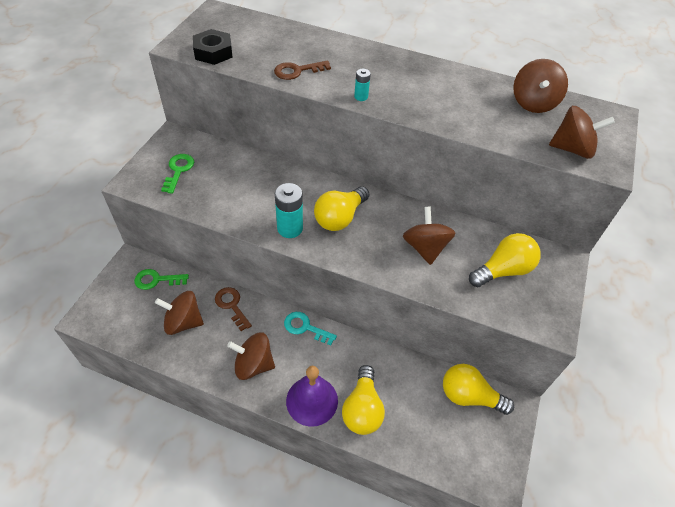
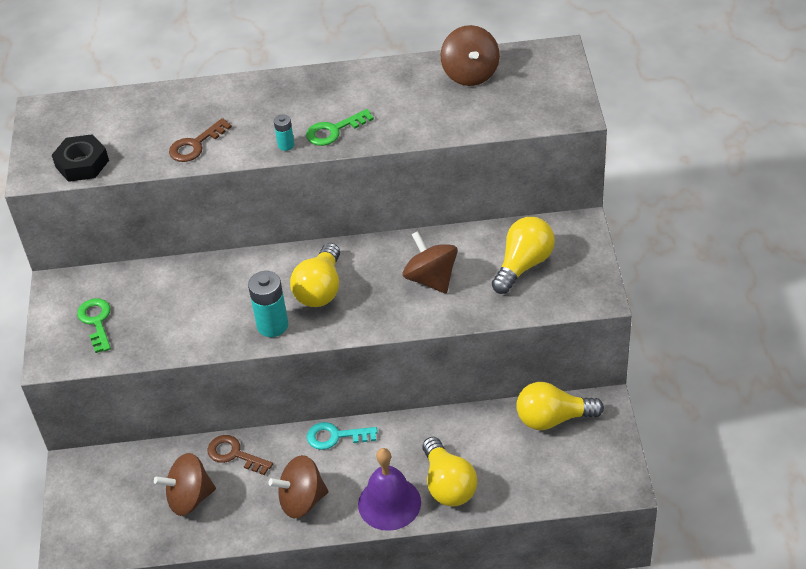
camera: 20 degrees left, 5 degrees down
(157, 280) = (123, 470): green key -> green key (334, 130)
(572, 149) = (532, 110): brown spinning top -> none

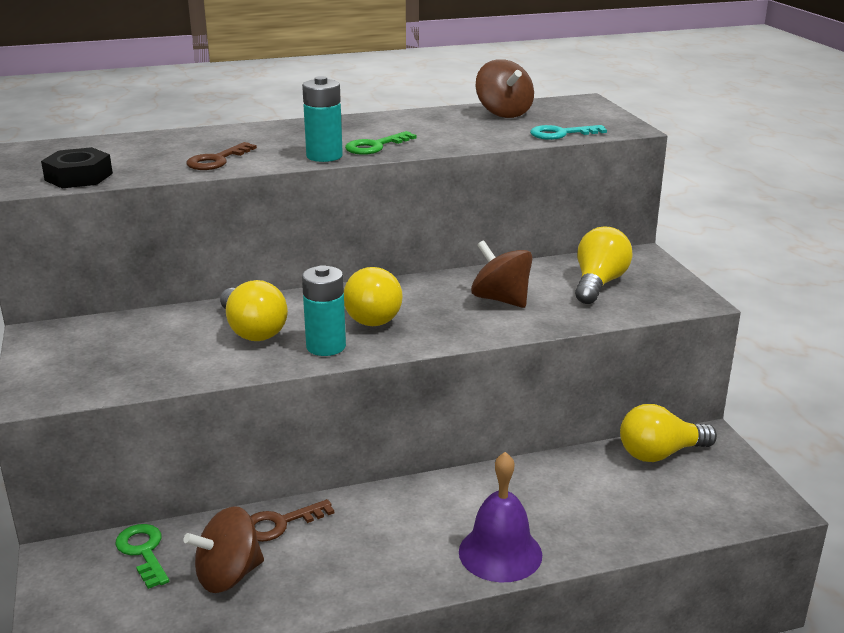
camera: 15 degrees left, 20 degrees down
(96, 322) = (94, 359): green key -> green key (143, 552)
(235, 454) = (281, 523): brown key -> brown key turned 45 degrees counterclockwise
(286, 145) = (324, 156): turquoise battery -> turquoise battery, size x1.88
(302, 500) = (384, 562): brown spinning top -> none
(336, 436) = (407, 493): turquoise key -> turquoise key (561, 134)
(448, 484) = (566, 526): yellow light bulb -> yellow light bulb (252, 330)

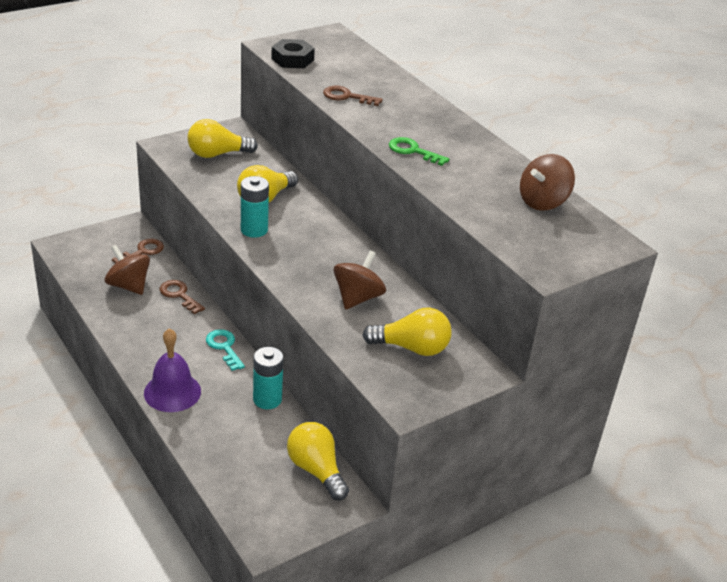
camera: 70 degrees right, 10 degrees up
(143, 552) = (142, 252): green key -> brown key
(324, 156) = (378, 134): turquoise battery -> turquoise battery (267, 399)
(374, 315) = (306, 243): yellow light bulb -> yellow light bulb (217, 154)
(561, 134) = (502, 235): turquoise key -> turquoise key (224, 347)

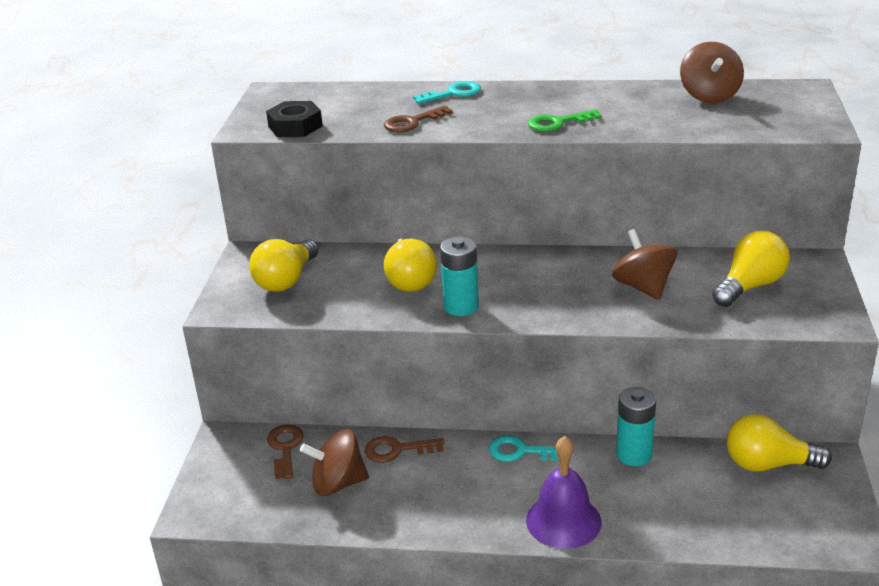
camera: 45 degrees left, 5 degrees down
(410, 96) = (453, 94): none -> turquoise key

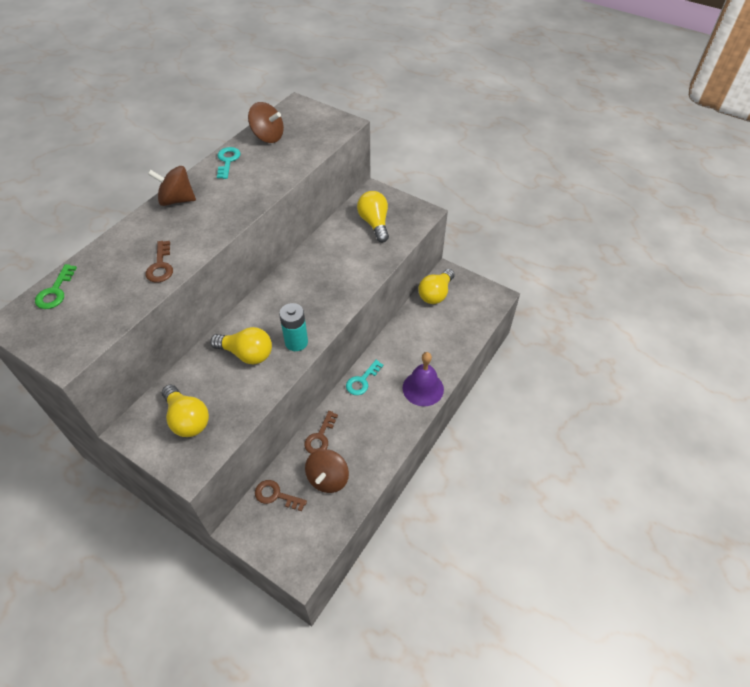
camera: 65 degrees left, 20 degrees up
(295, 126) = (94, 328): black nut -> none
(453, 94) = (140, 230): turquoise key -> turquoise key (227, 161)
(558, 123) = (236, 205): green key -> green key (55, 291)
(634, 454) = (396, 337): turquoise battery -> none
(643, 287) = (342, 260): brown spinning top -> brown spinning top (177, 200)

